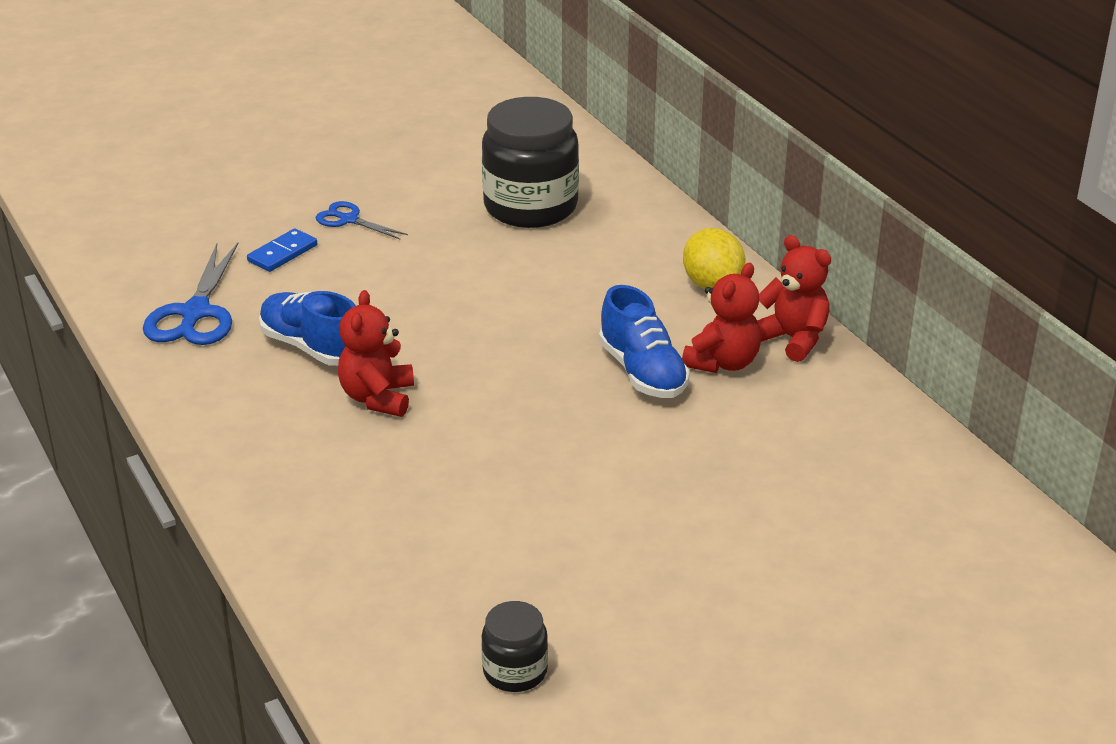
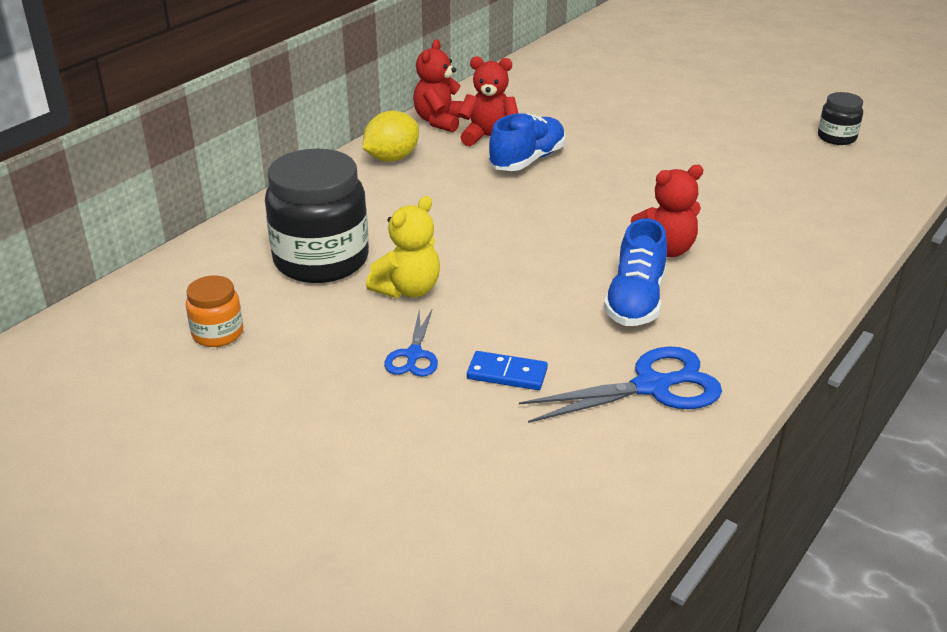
camera: 115 degrees left, 0 degrees up
(444, 238) = (408, 289): none -> yellow teddy bear
(460, 147) = (218, 333): none -> orange jar

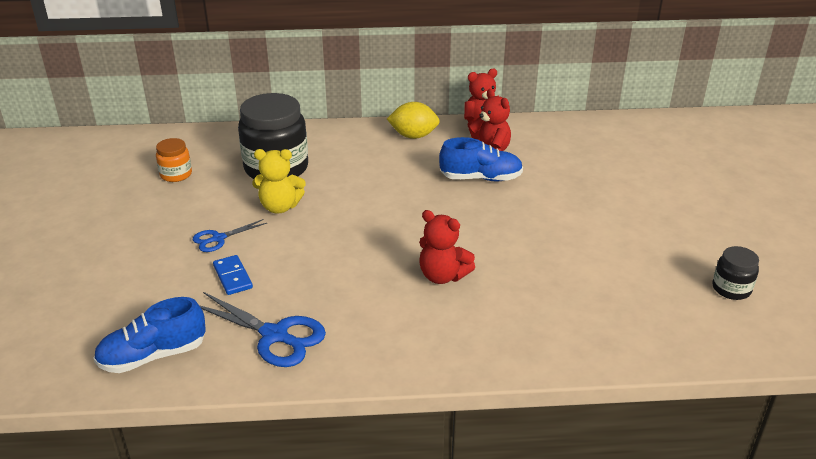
camera: 50 degrees right, 0 degrees up
(635, 301) = (364, 290): blue shoe -> blue shoe (153, 356)

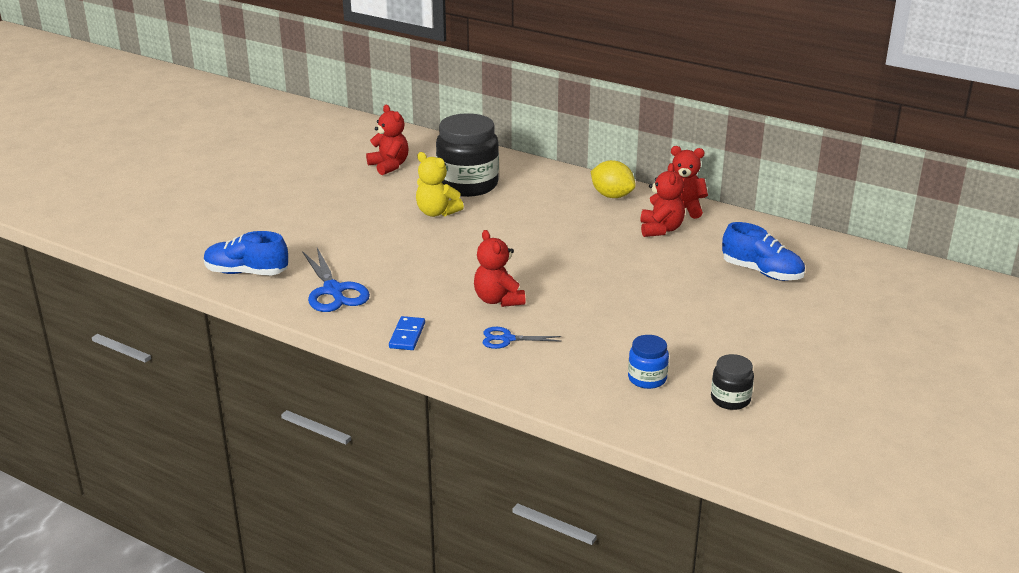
camera: 35 degrees right, 5 degrees down
(176, 174) = (389, 166): orange jar -> red teddy bear
(218, 238) = (368, 218): blue scissors -> blue scissors (507, 339)
(232, 277) = (348, 246): blue domino -> blue domino (407, 335)
(481, 178) = (626, 245): blue shoe -> blue shoe (762, 272)
(652, 299) = (647, 379): none -> blue jar

